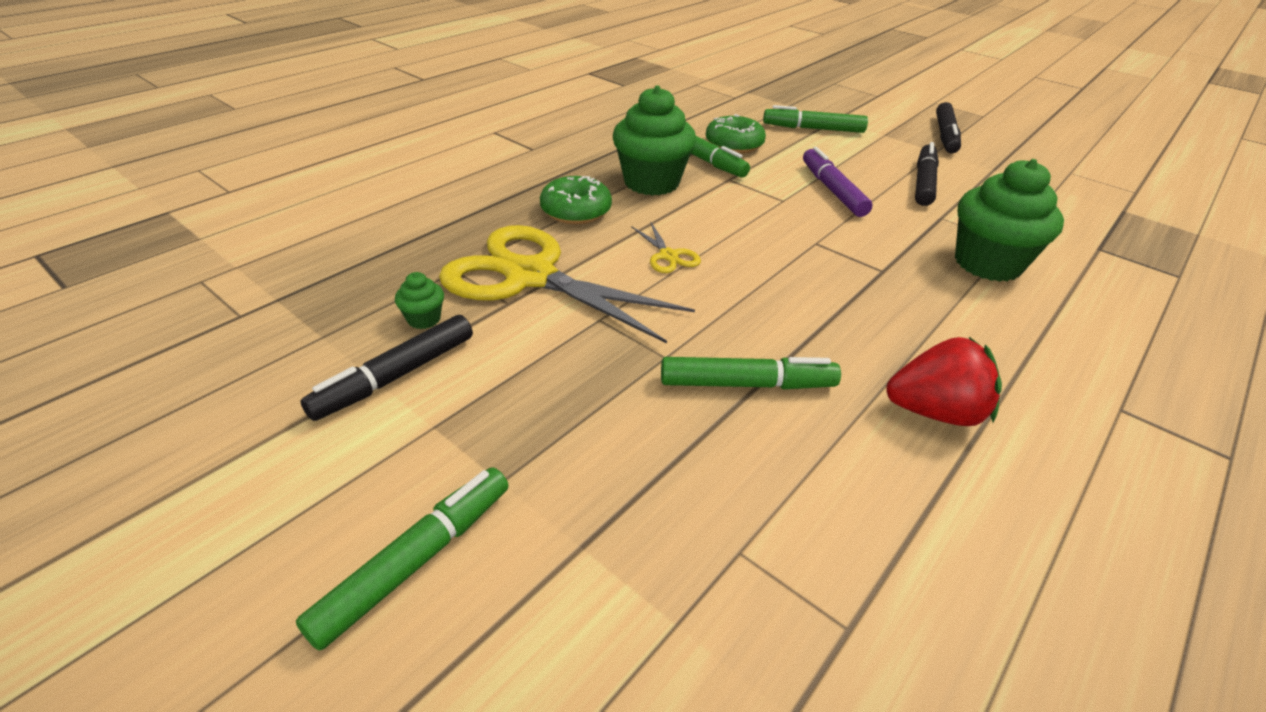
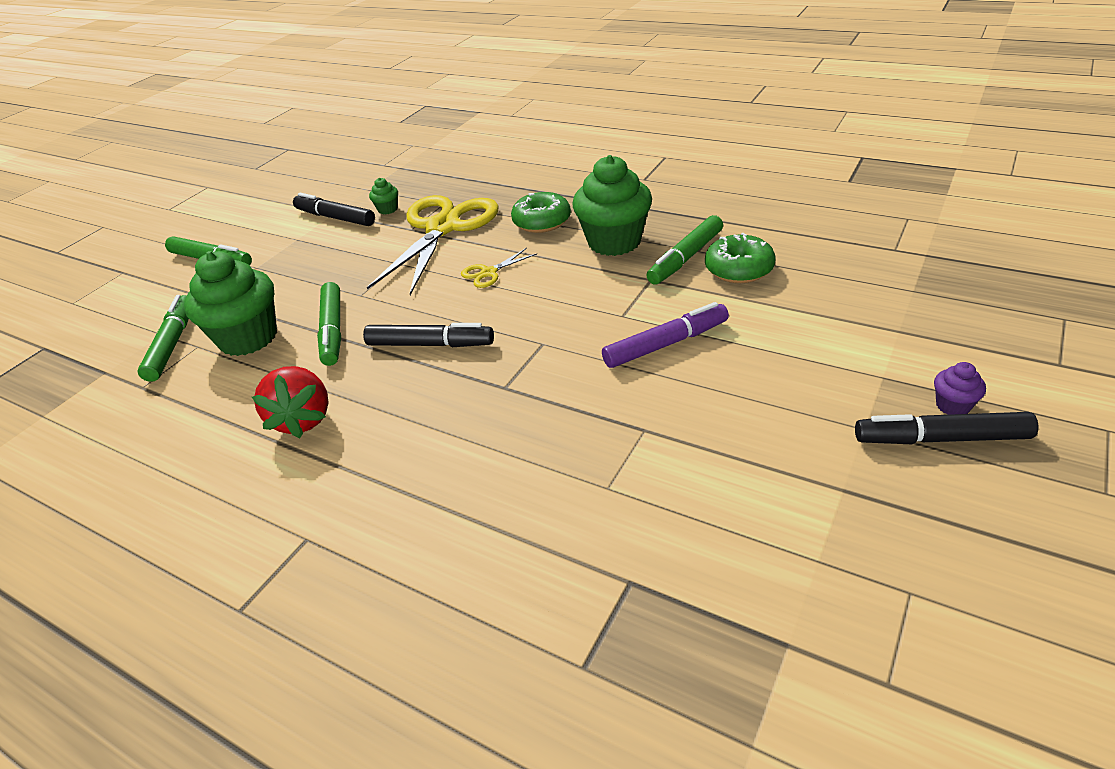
camera: 85 degrees right, 0 degrees up
(813, 129) = (842, 316): green marker -> green marker (172, 344)
(915, 126) = (953, 405): none -> purple cupcake
(923, 182) = (738, 414): black marker -> black marker (430, 344)
(987, 263) = (544, 463): green cupcake -> green cupcake (248, 338)

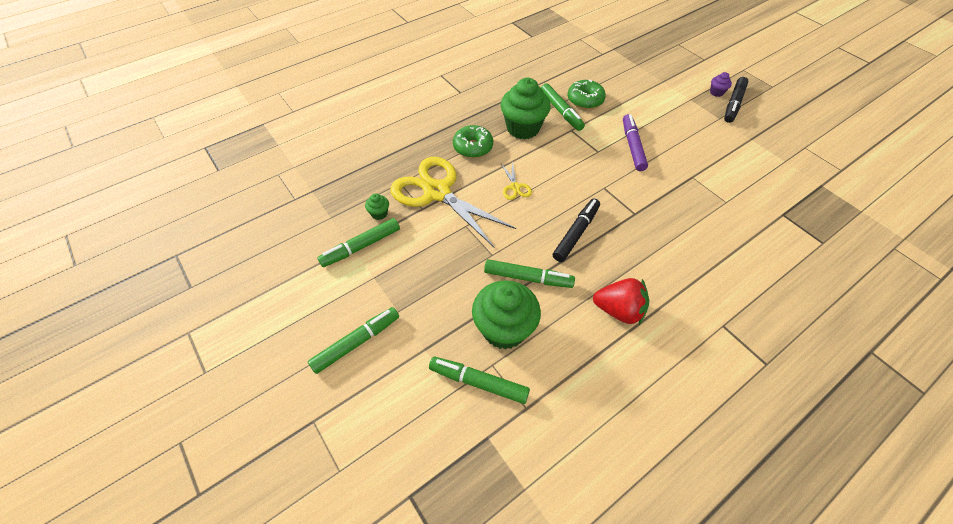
camera: 70 degrees left, 15 degrees up
(335, 218) = (361, 246): black marker -> green marker

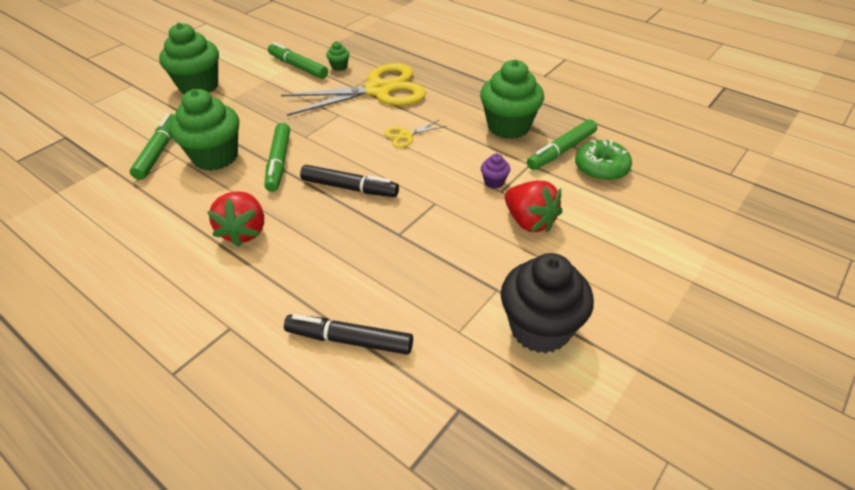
camera: 75 degrees right, 10 degrees down
(356, 342) = (199, 86): green marker -> green cupcake
(437, 192) = (378, 90): yellow scissors -> yellow scissors turned 45 degrees clockwise
(473, 147) = (456, 99): green donut -> none
(632, 146) = (529, 222): purple marker -> red strawberry
(716, 92) = (741, 316): purple cupcake -> purple cupcake (494, 182)
(724, 167) = (540, 328): none -> black cupcake
(733, 104) = (724, 342): black marker -> black marker (349, 340)

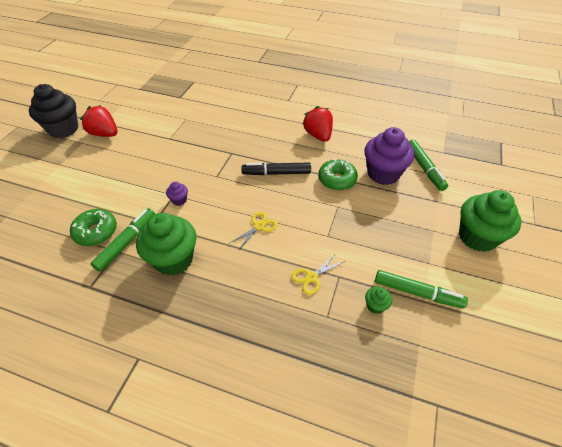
camera: 160 degrees right, 5 degrees up
(215, 157) = (383, 173): green cupcake -> purple cupcake
(279, 162) = (337, 180): green marker -> green donut
(349, 340) = (233, 106): black marker -> none
(378, 90) = (311, 277): yellow scissors -> yellow scissors, size x0.41
(529, 222) = (153, 177): red strawberry -> red strawberry (104, 134)
(540, 328) = (147, 127): black cupcake -> black cupcake (63, 129)

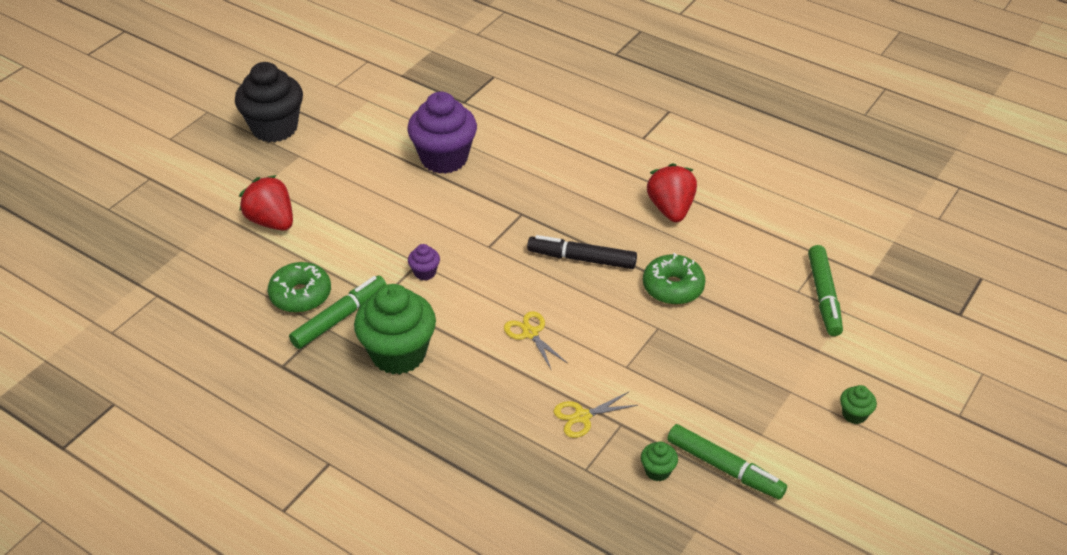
camera: 15 degrees right, 5 degrees down
(104, 134) = (334, 147): red strawberry -> red strawberry (271, 221)
(259, 226) = (530, 333): yellow scissors -> yellow scissors turned 90 degrees counterclockwise
(383, 173) = (751, 291): purple cupcake -> purple cupcake (444, 158)
(477, 237) = (854, 414): green cupcake -> green cupcake, size x0.43

